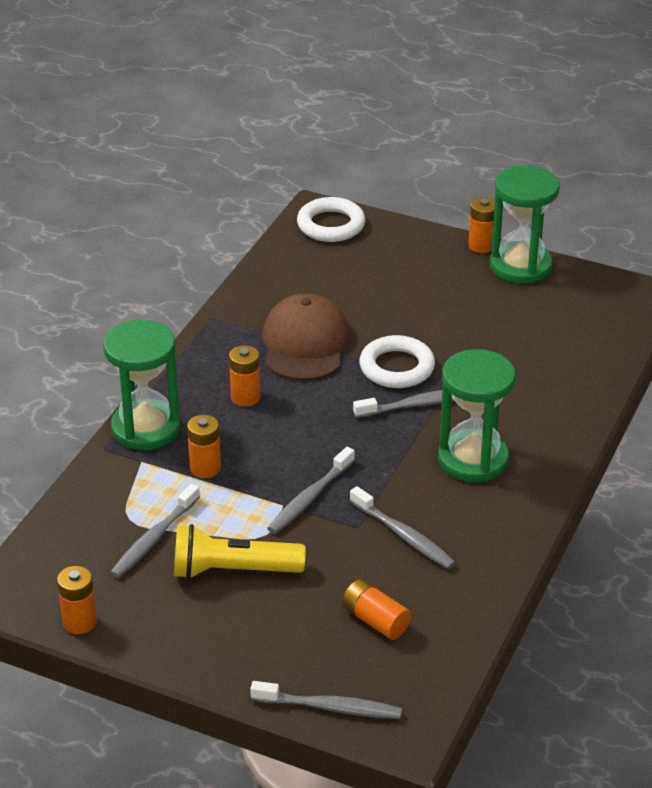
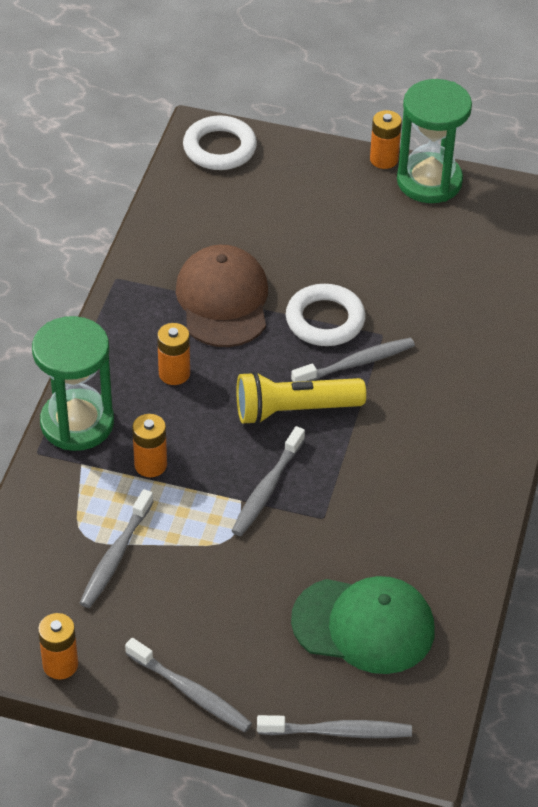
camera: 10 degrees left, 10 degrees up
(232, 570) = (205, 584): yellow flashlight -> yellow flashlight (294, 410)
(375, 620) = (363, 625): orange battery -> green cap
(404, 535) = (372, 522): grey toothbrush -> grey toothbrush (191, 692)
(473, 459) = (425, 423): green hourglass -> none

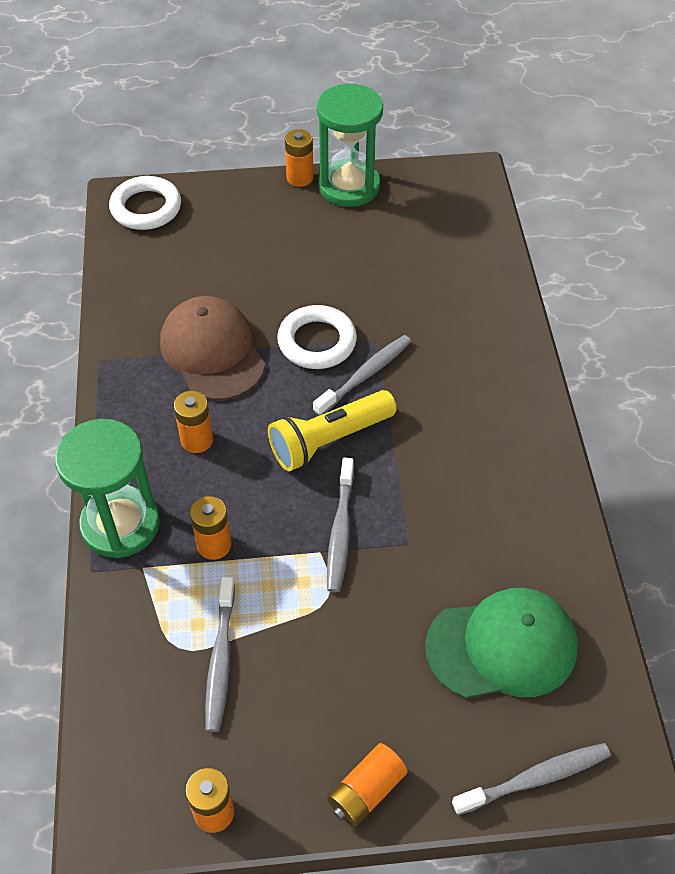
camera: 20 degrees left, 5 degrees up
(191, 692) = (366, 791): grey toothbrush -> orange battery

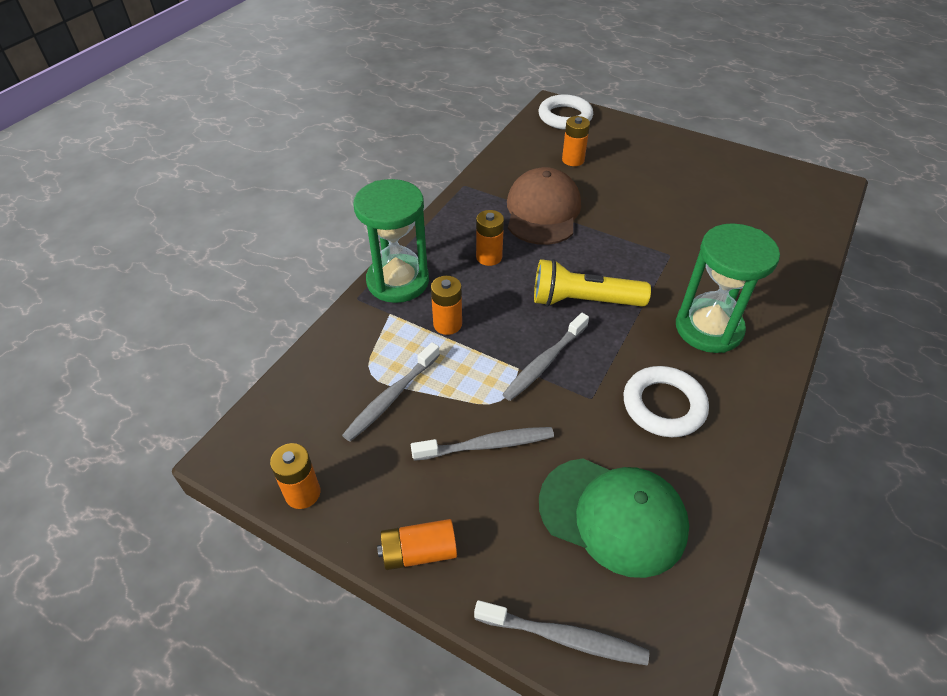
camera: 35 degrees right, 5 degrees down
(300, 178) = (688, 138): orange battery -> orange battery (573, 160)
(317, 342) = (623, 237): white ring -> white ring (663, 405)
(349, 186) = (722, 156): green hourglass -> green hourglass (708, 328)
(365, 375) = (644, 273): grey toothbrush -> grey toothbrush (487, 445)

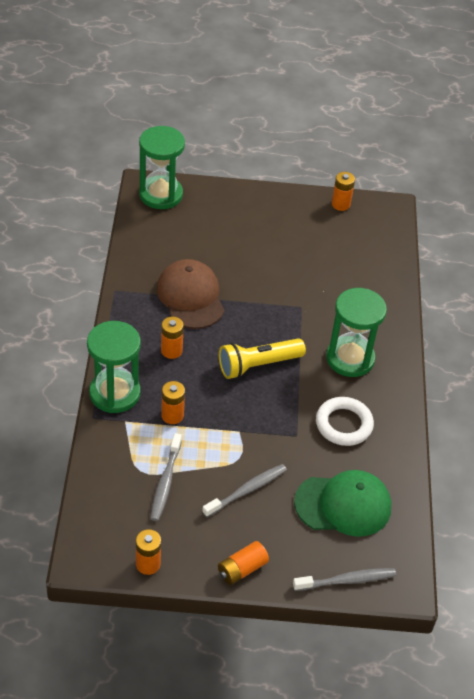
camera: 30 degrees left, 0 degrees up
(544, 362) = (254, 421): grey toothbrush -> none
(565, 117) = (161, 195): white ring -> green hourglass
(573, 160) = (189, 239): orange battery -> orange battery (340, 204)

